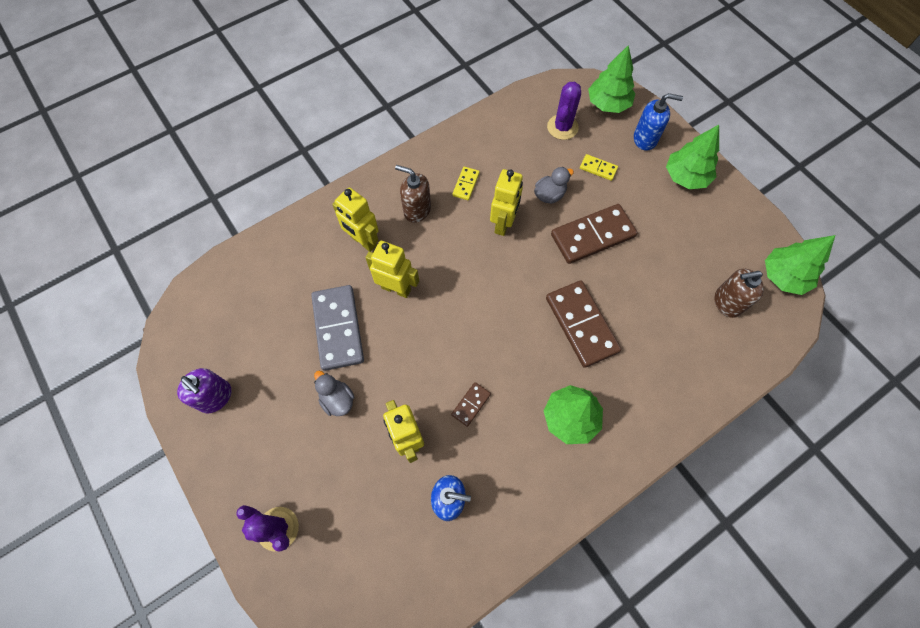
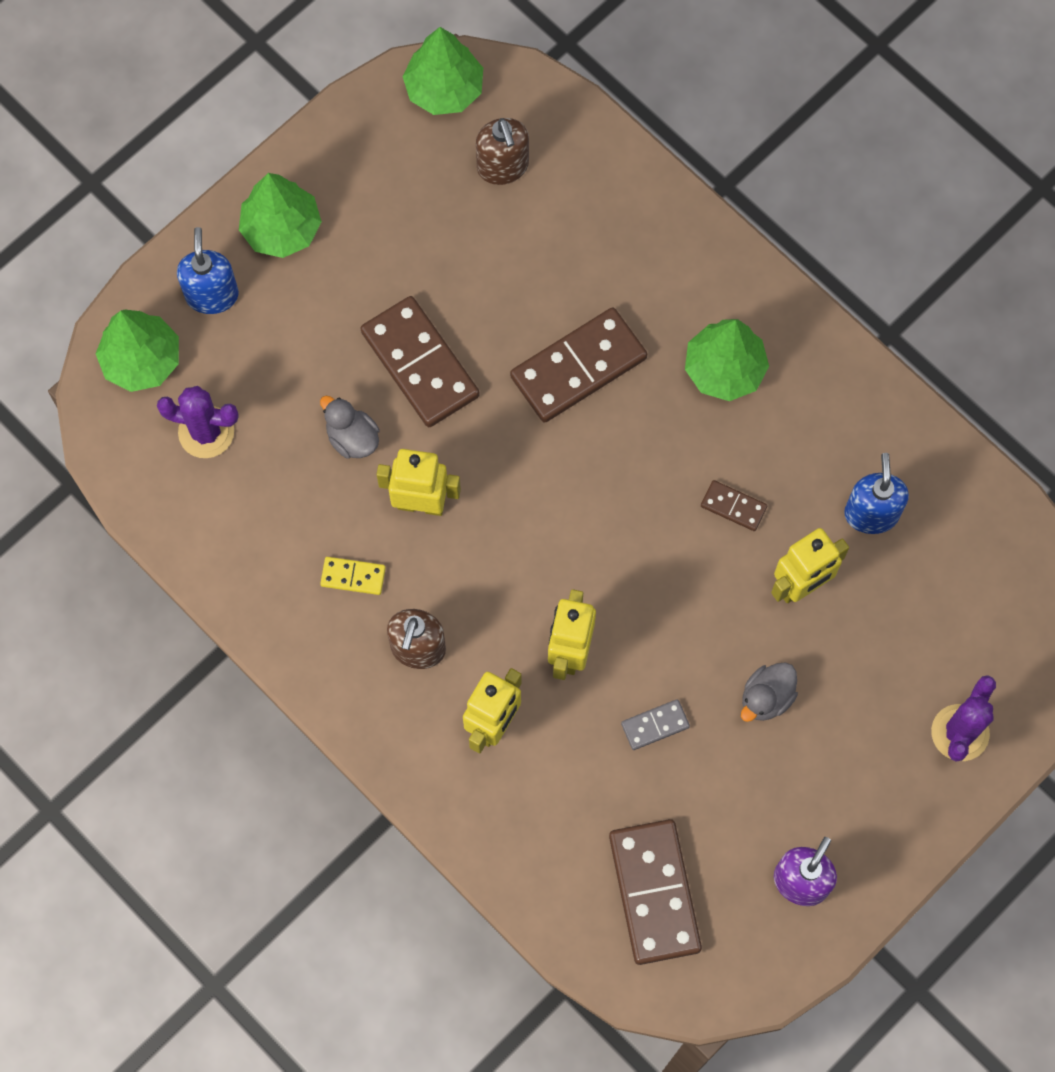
camera: 100 degrees left, 5 degrees up
(238, 310) = (654, 892): none -> brown domino
(338, 328) = (655, 725): grey domino -> grey domino, size x0.47
(598, 168) = (286, 366): yellow domino -> none

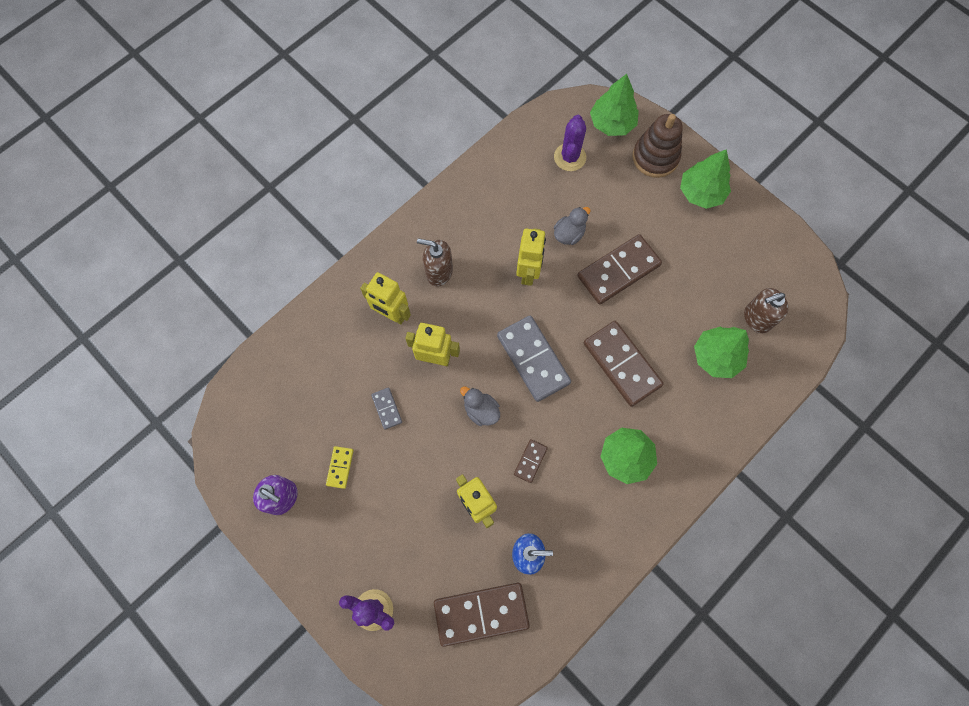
camera: 90 degrees right, 0 degrees up
(212, 295) = (655, 157): blue soap dispenser -> brown stacking toy
(353, 577) = (483, 236): yellow domino -> yellow domino (340, 467)
(444, 89) = (807, 283): green tree -> green tree (716, 357)
(571, 500) = (533, 359): none -> grey domino
(654, 892) = (283, 407): brown domino -> brown domino (481, 614)
(766, 698) = (402, 479): grey duck -> grey duck (481, 410)

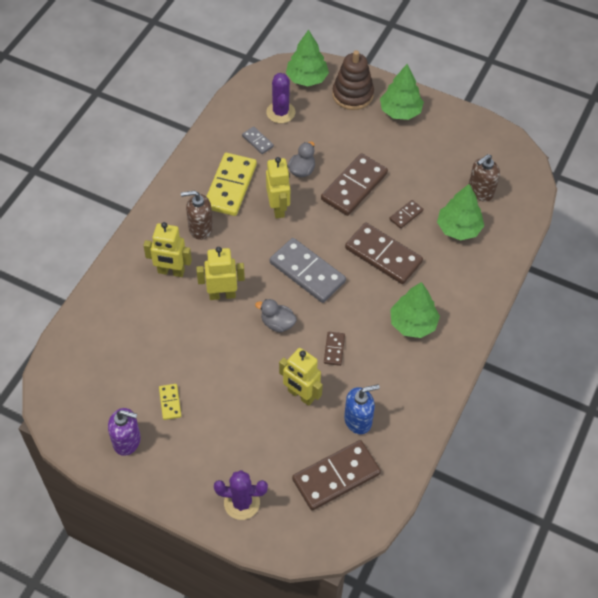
camera: 20 degrees left, 15 degrees down
(387, 408) = (194, 345): grey domino -> grey domino (257, 141)
(486, 231) = (230, 186): none -> yellow domino
(663, 322) = (406, 215): none -> brown domino

